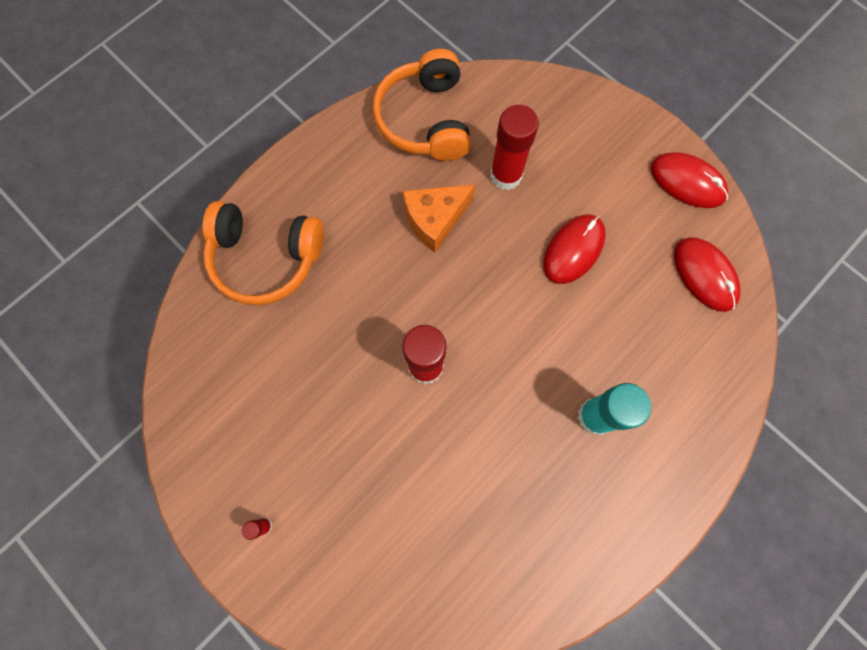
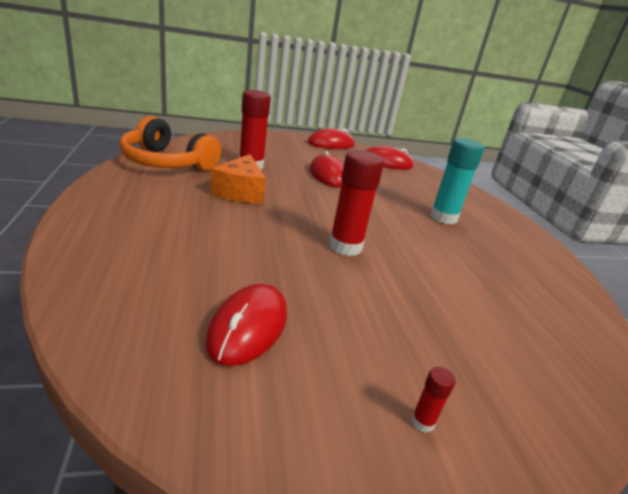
camera: 60 degrees left, 45 degrees down
(262, 378) = (248, 327): none -> red mouse
(266, 258) = (135, 260): orange headphones -> none

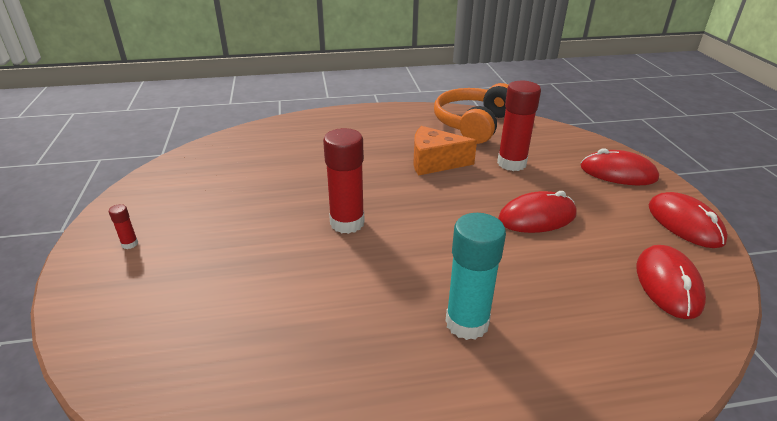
camera: 95 degrees right, 5 degrees up
(248, 327) = (232, 179): red mouse -> red mouse (618, 173)

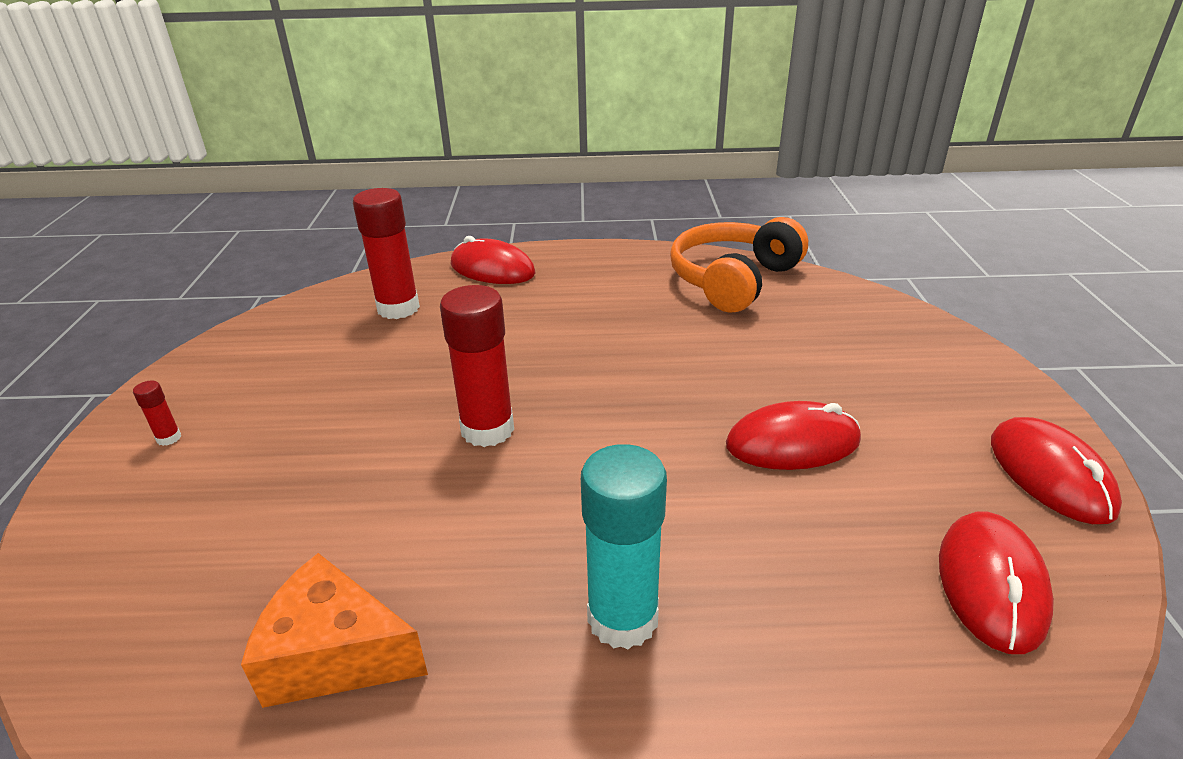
camera: 10 degrees right, 0 degrees up
(435, 162) = (653, 339): orange cheese -> orange cheese (335, 655)
(511, 163) = (776, 348): red glue stick -> red glue stick (398, 308)
(618, 173) = (952, 375): red mouse -> red mouse (492, 269)

